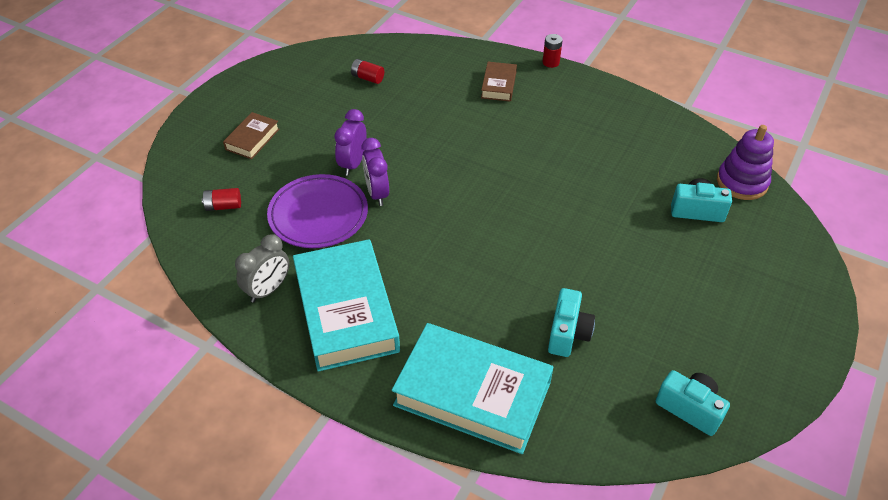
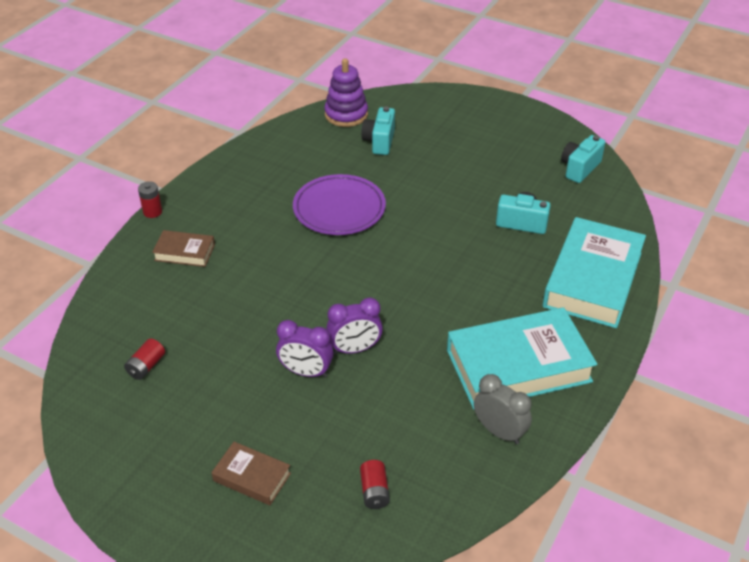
camera: 90 degrees left, 5 degrees down
(318, 215) = (388, 397): purple plate -> purple plate (339, 209)

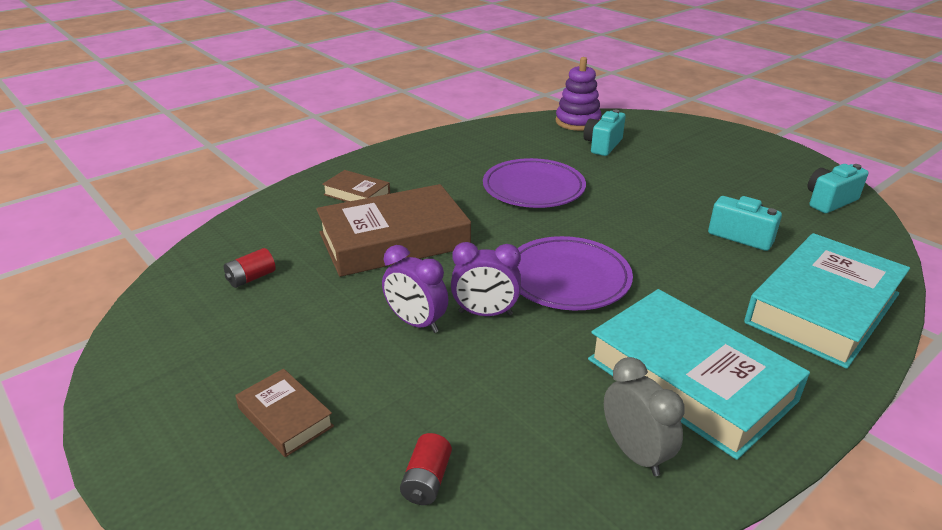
camera: 20 degrees right, 10 degrees down
(152, 212) = (348, 159): red battery -> none
(246, 296) = (394, 240): none -> brown book
(404, 299) = (567, 278): none -> purple plate
(518, 366) = (690, 379): turquoise book -> turquoise book turned 45 degrees clockwise

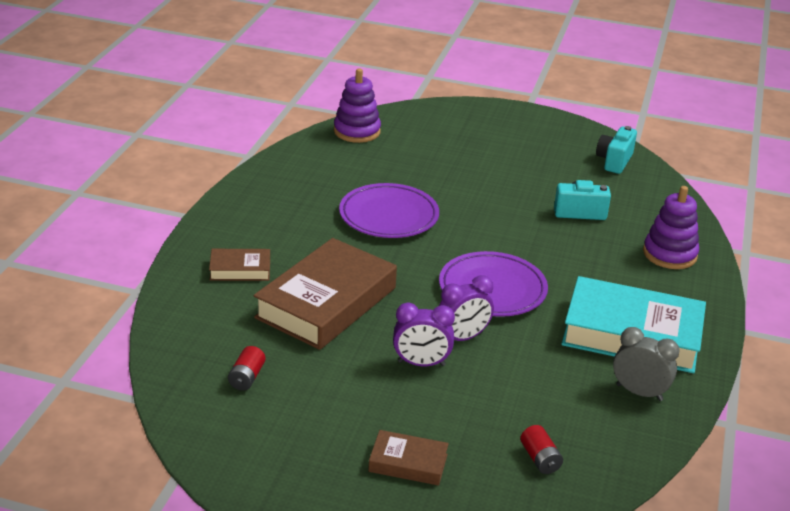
camera: 35 degrees left, 0 degrees up
(602, 145) = (403, 153): turquoise camera -> none
(822, 308) = (669, 254): turquoise book -> purple stacking toy

